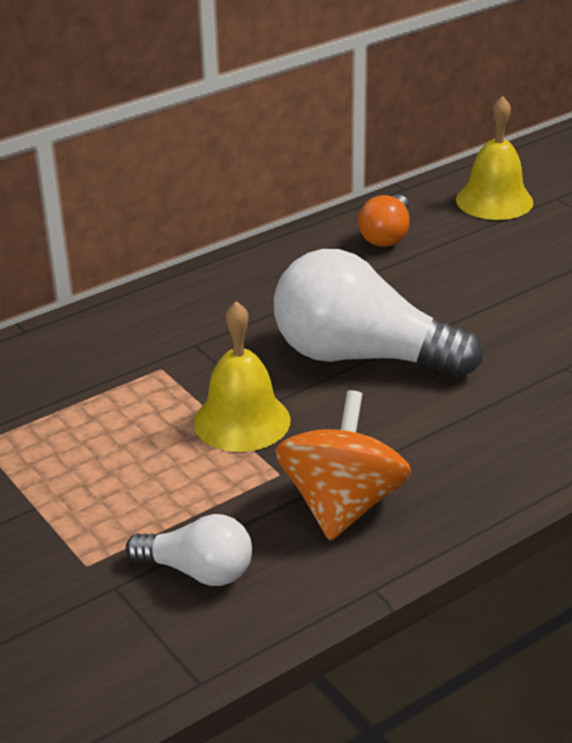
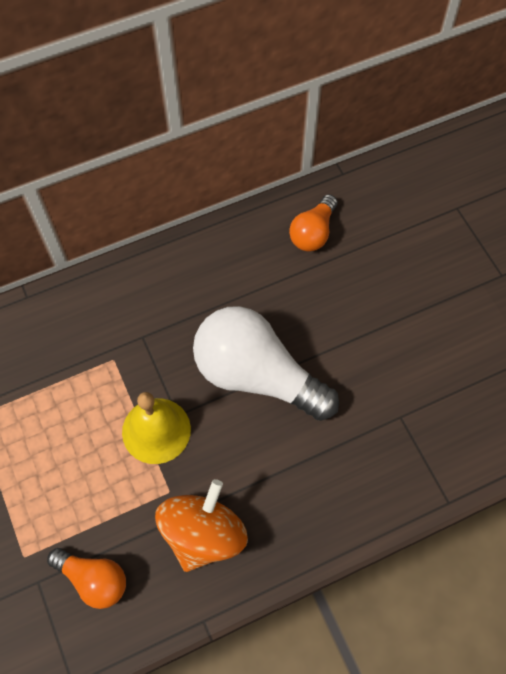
camera: 10 degrees right, 30 degrees up
(198, 571) = (93, 579): white light bulb -> orange light bulb
(494, 200) = (407, 203): yellow bell -> none

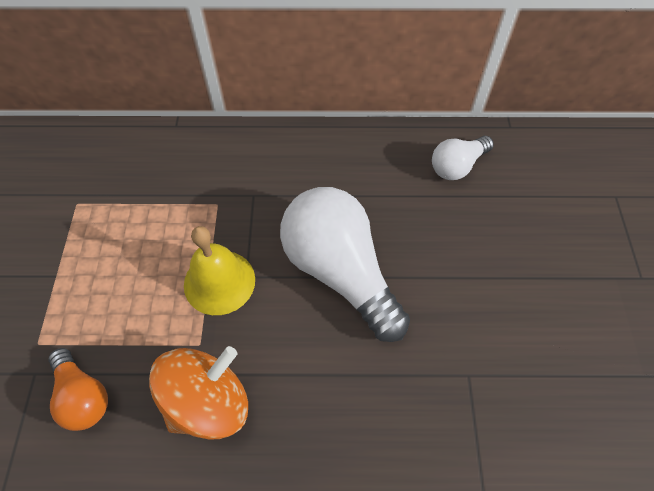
camera: 25 degrees right, 5 degrees down
(313, 232) = (457, 166): orange light bulb -> white light bulb

